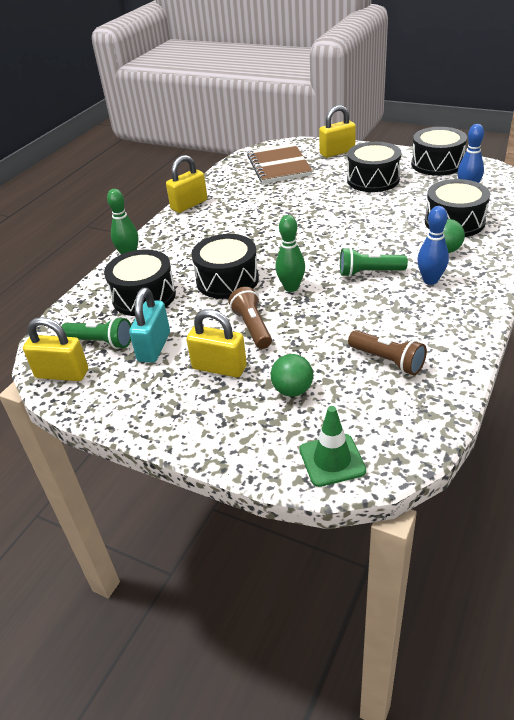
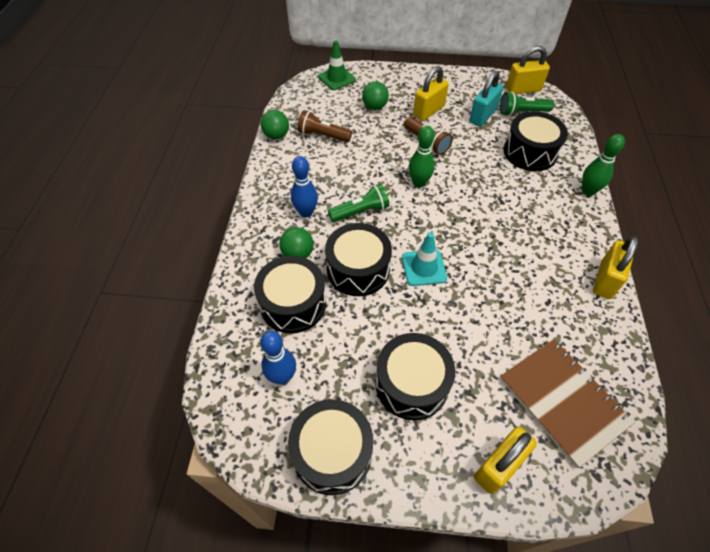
camera: 155 degrees right, 15 degrees up
(154, 347) = (482, 116): turquoise padlock -> turquoise padlock turned 45 degrees clockwise
(219, 368) = (428, 111): yellow padlock -> yellow padlock turned 45 degrees counterclockwise
(227, 280) = (477, 180): black drum -> black drum (358, 269)
(328, 228) = (424, 268): none -> turquoise traffic cone
(458, 373) = (276, 136): none -> green ball

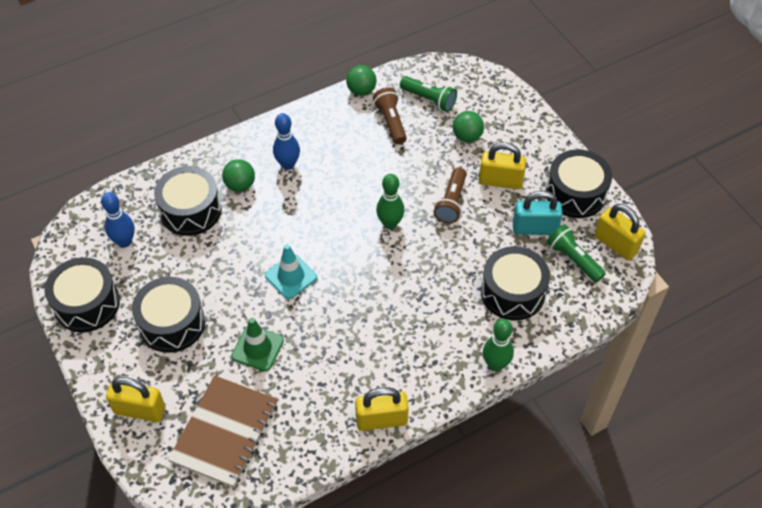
camera: 55 degrees right, 0 degrees up
(337, 78) = (482, 85): green traffic cone -> green traffic cone (257, 348)
(358, 269) = (255, 233): black drum -> black drum (575, 193)
(360, 211) = (319, 200): green flashlight -> green flashlight (429, 99)

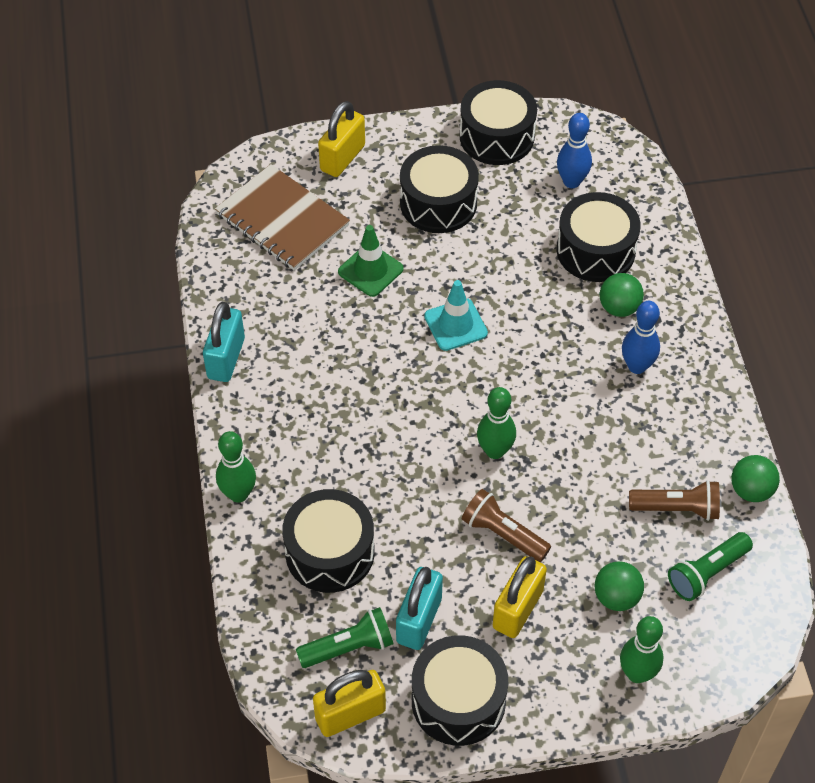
camera: 110 degrees right, 0 degrees up
(381, 420) = (226, 358): yellow padlock -> turquoise padlock
(511, 117) = (637, 673): none -> green bowling pin

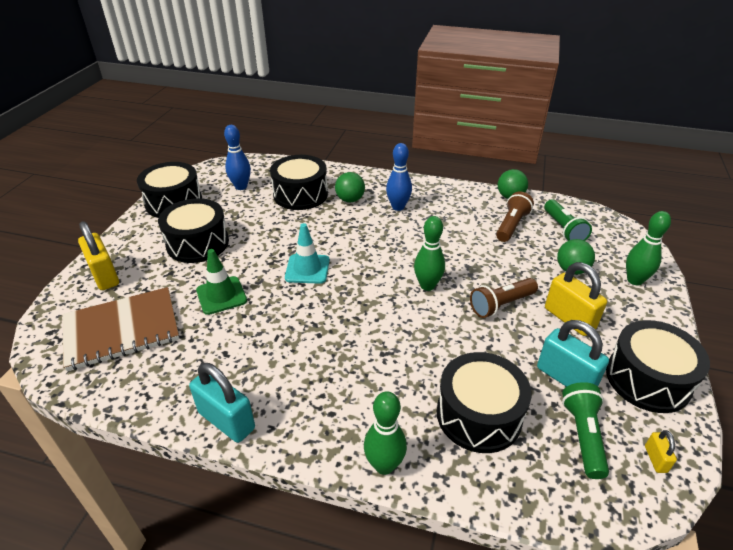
camera: 65 degrees left, 15 degrees down
(350, 714) = (655, 459): yellow padlock -> yellow padlock, size x0.48

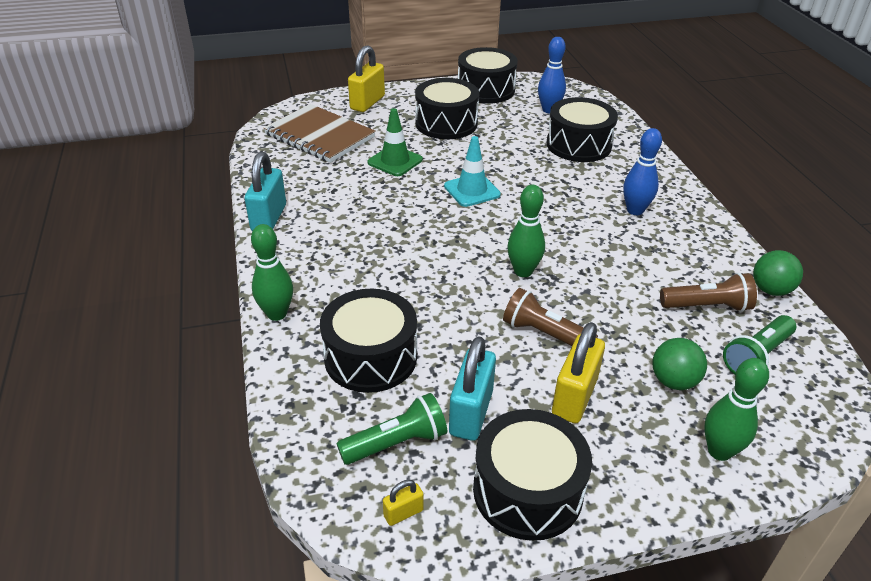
camera: 60 degrees right, 0 degrees up
(350, 200) = (608, 176): green ball -> none

